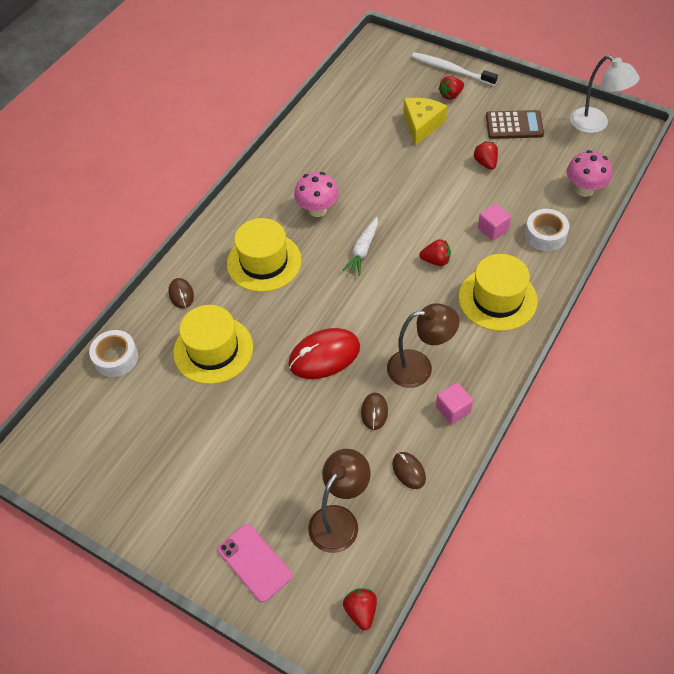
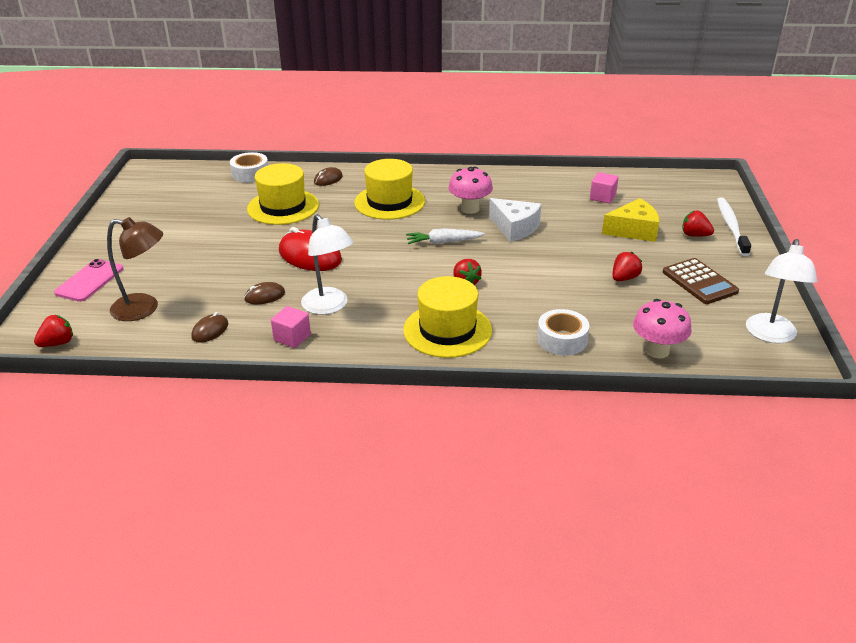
camera: 60 degrees right, 20 degrees down
(370, 194) = (515, 228): none -> white cheese
(419, 367) = (329, 306): brown lamp -> white lamp
(493, 229) = (537, 305): pink cube -> pink cube (602, 197)

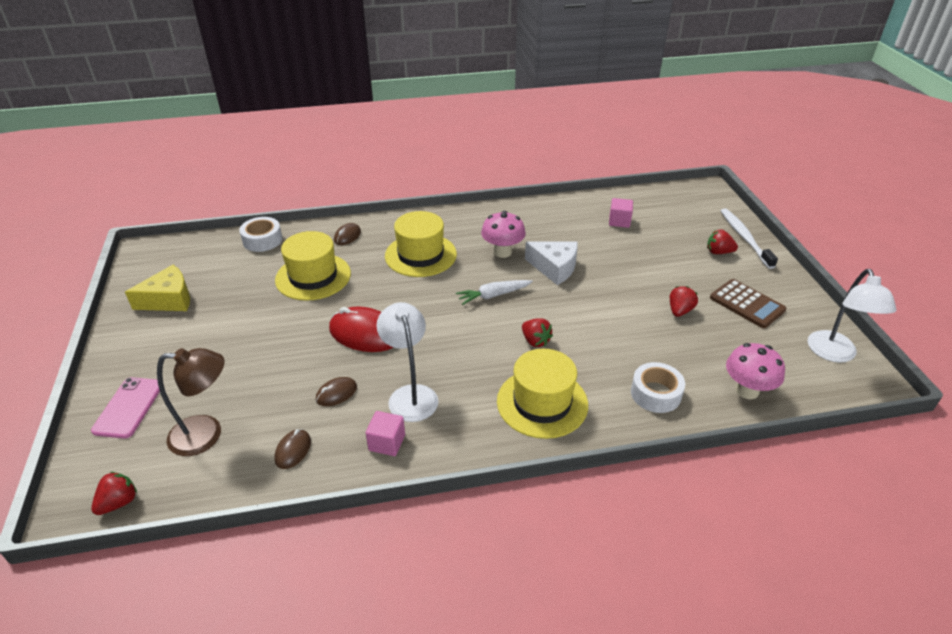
camera: 15 degrees left, 5 degrees up
(329, 306) = (410, 395): white lamp -> white lamp turned 150 degrees counterclockwise
(633, 230) = (663, 255): yellow cheese -> yellow cheese (169, 300)

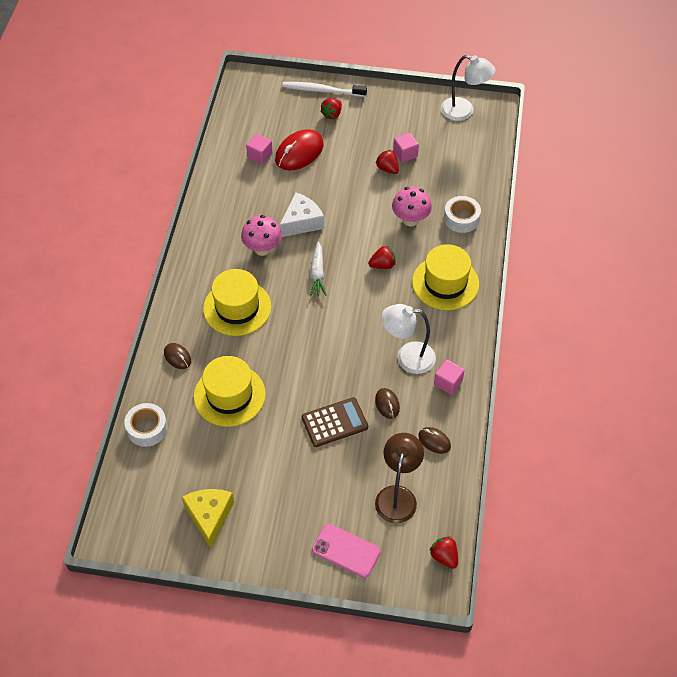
camera: 70 degrees left, 15 degrees up
(365, 333) = (326, 371): red mouse -> red mouse (299, 152)
(715, 319) = (405, 154): none -> pink cube
(747, 304) = (397, 129): brown calculator -> brown calculator (334, 422)
(747, 390) = (477, 171): pink mushroom -> pink mushroom (410, 220)

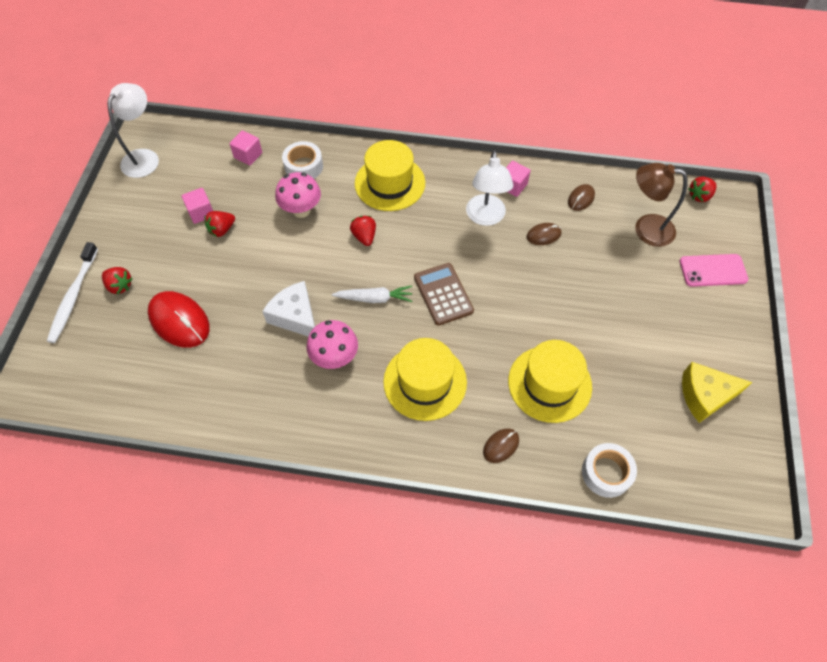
camera: 90 degrees left, 5 degrees up
(260, 155) = (176, 367): pink cube -> pink cube (248, 155)
(334, 422) = (571, 280): brown calculator -> brown calculator (443, 294)
(346, 550) = (713, 270): pink phone -> pink phone turned 60 degrees clockwise

